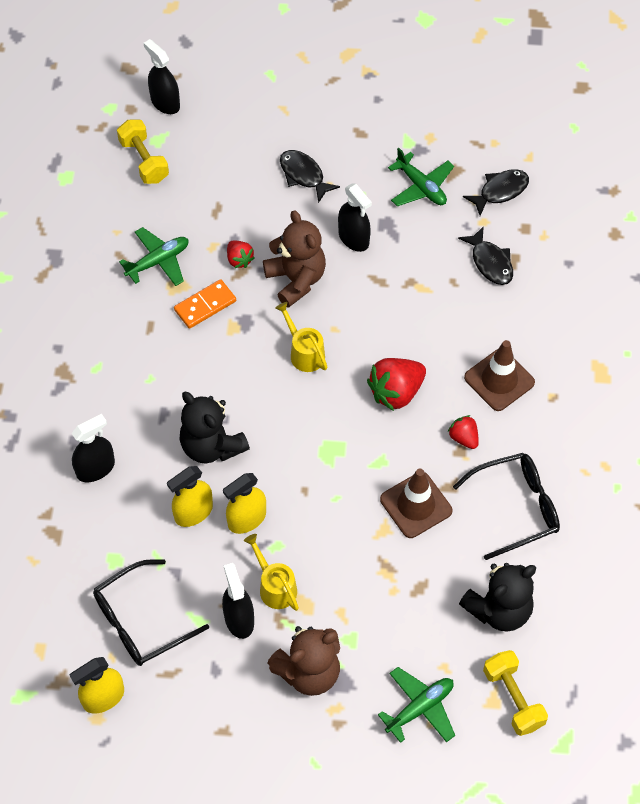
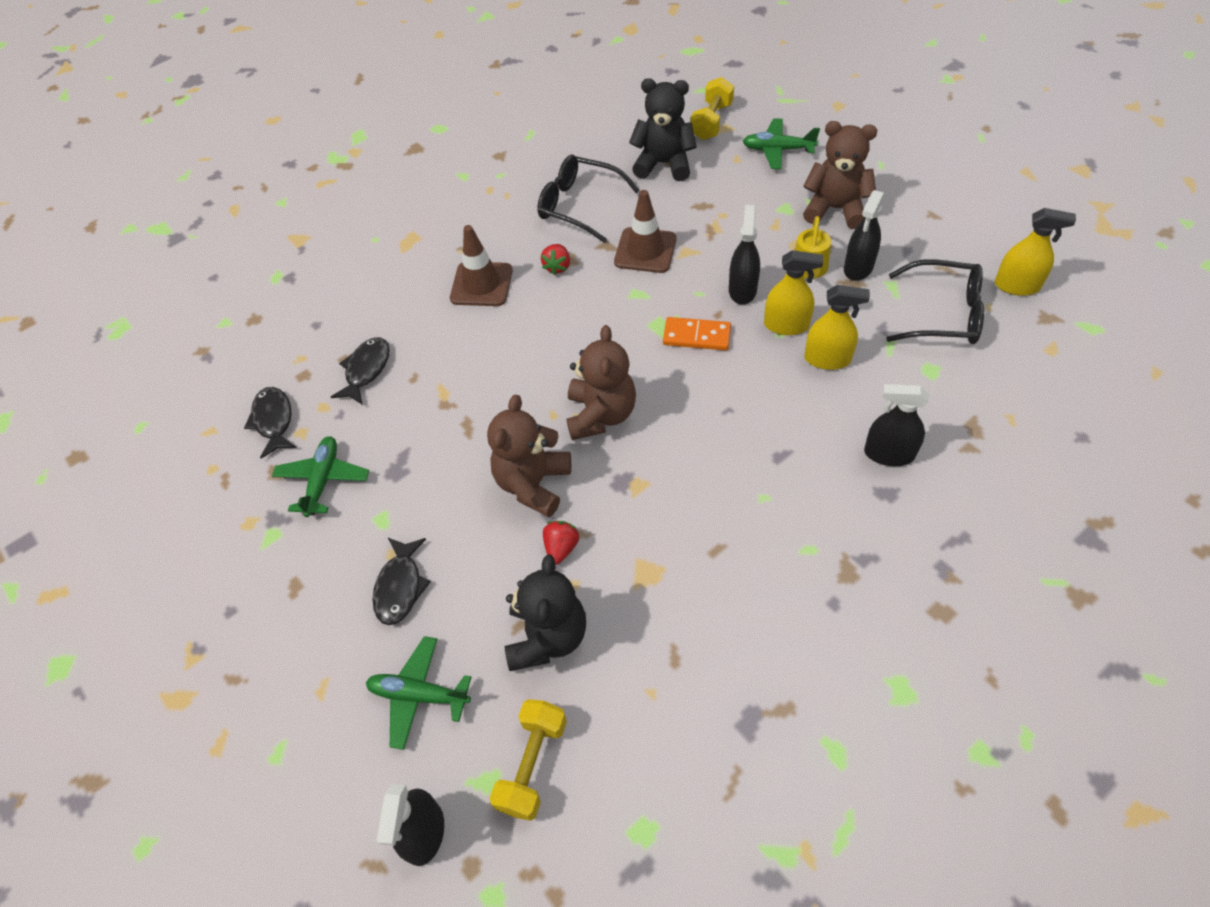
camera: 130 degrees left, 5 degrees down
(158, 261) = (641, 615): green plane -> green plane (419, 695)
(205, 305) = (642, 527): orange domino -> orange domino (696, 336)
(212, 446) = (762, 398): black teddy bear -> black teddy bear (547, 637)
(304, 352) = (601, 415): yellow watering can -> brown teddy bear
(353, 238) = (439, 481): black spray bottle -> black spray bottle (742, 290)
(396, 392) = (565, 330): red strawberry -> none
(500, 191) = (273, 421): black fish -> black fish turned 60 degrees clockwise

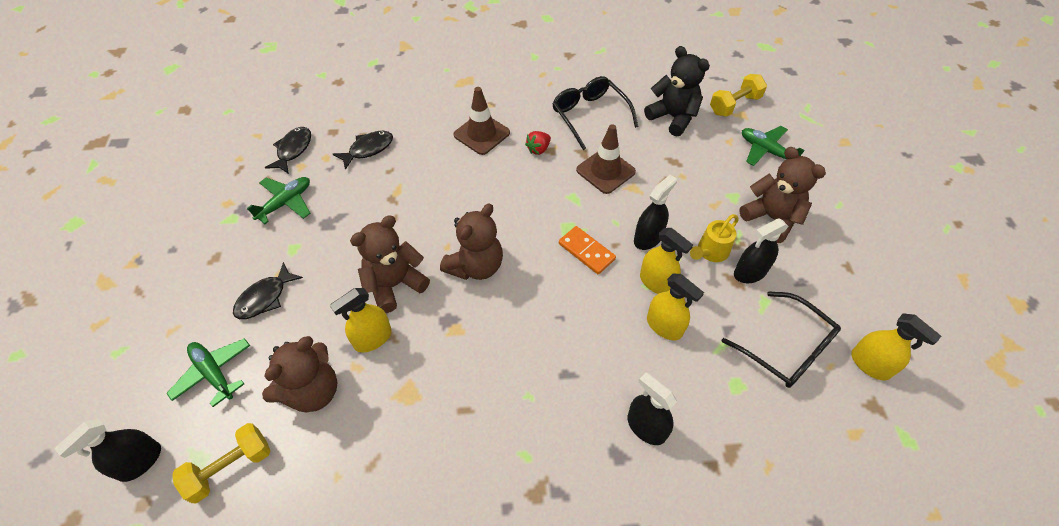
camera: 30 degrees right, 0 degrees up
(547, 637) = (312, 391): black teddy bear -> brown teddy bear
(561, 548) = (373, 338): red strawberry -> yellow spray bottle

